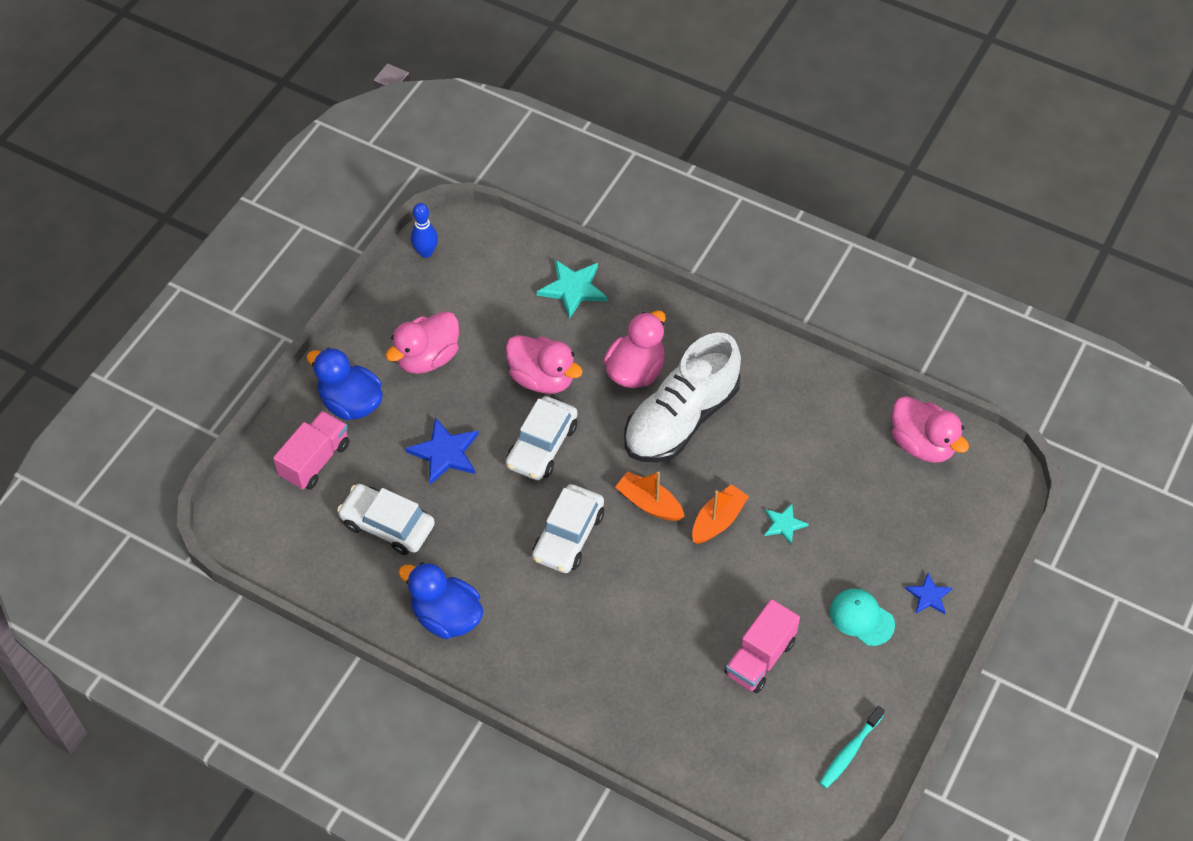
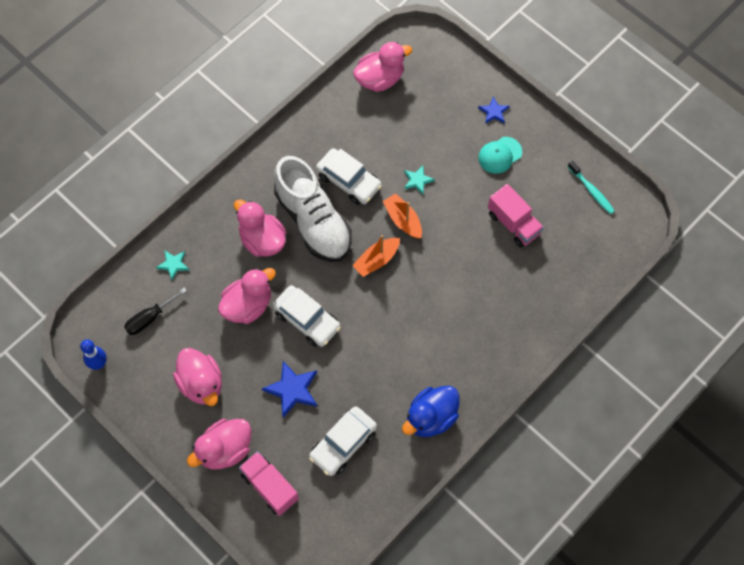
camera: 75 degrees left, 10 degrees up
(351, 403) = (225, 450): blue duck -> pink duck
(496, 284) = (149, 318): none -> black screwdriver
(568, 536) = (388, 320): white car -> white car (349, 181)
(573, 289) = (173, 264): turquoise star -> turquoise star, size x0.60

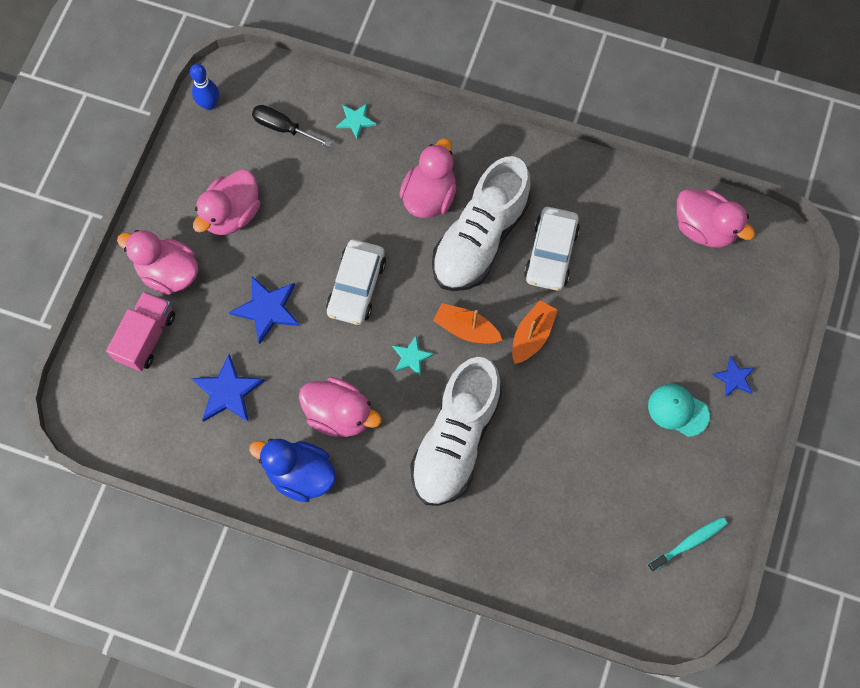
camera: 65 degrees right, 5 degrees up
(248, 305) = (344, 218): pink duck -> pink duck (339, 414)
(343, 444) = (227, 392): white car -> blue star
(417, 180) = (592, 329): turquoise star -> turquoise star (411, 357)
(454, 302) = (456, 440): none -> white shoe
(513, 223) = (593, 465): pink truck -> none
(591, 191) = (689, 543): turquoise toothbrush -> turquoise toothbrush turned 150 degrees counterclockwise

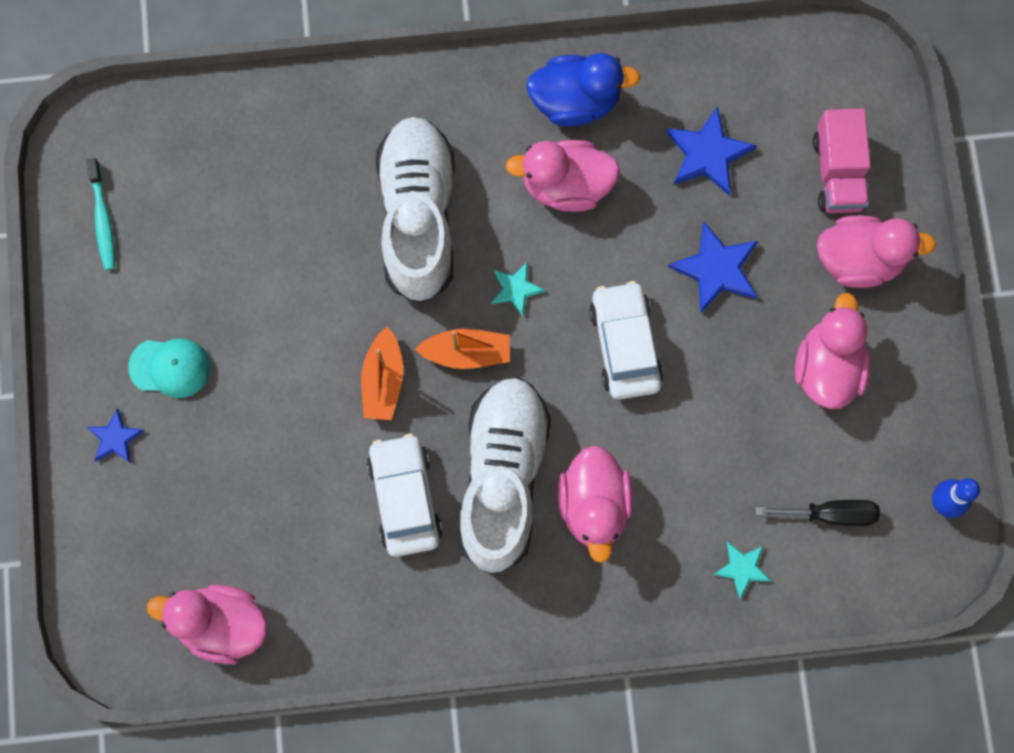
camera: 155 degrees right, 5 degrees up
(689, 543) = (103, 220): turquoise toothbrush -> turquoise toothbrush turned 45 degrees counterclockwise

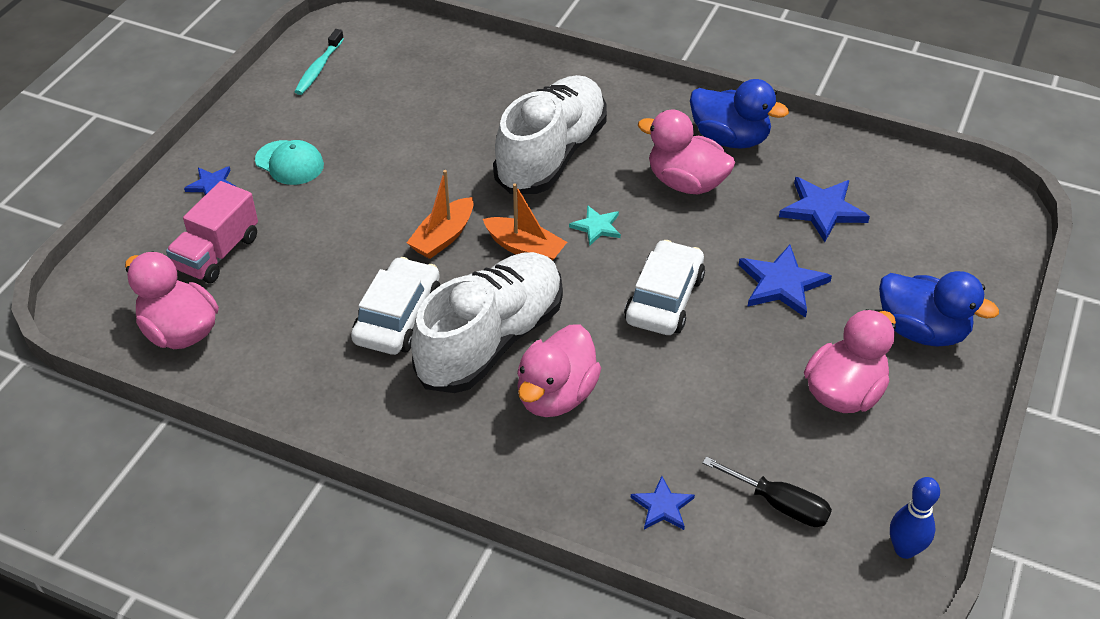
camera: 30 degrees right, 30 degrees down
(742, 569) = (662, 506): turquoise star -> blue star
(838, 173) = (935, 266): pink truck -> pink truck (217, 253)
(859, 260) = (922, 331): pink duck -> blue duck

